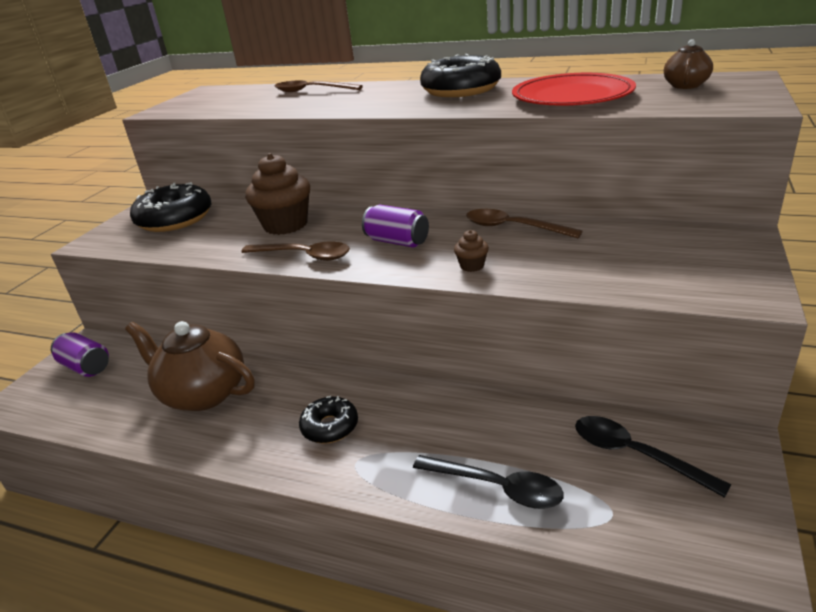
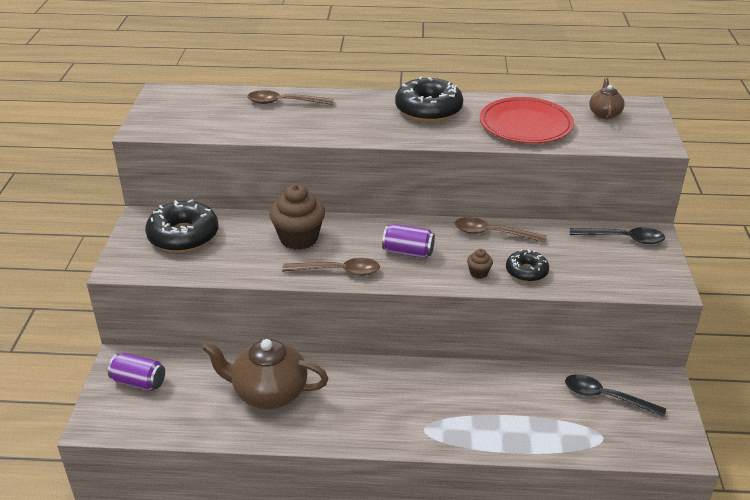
camera: 20 degrees left, 5 degrees up
(330, 427) = (390, 406): black donut -> black donut (526, 271)
(497, 487) = (527, 431): black spoon -> black spoon (623, 238)

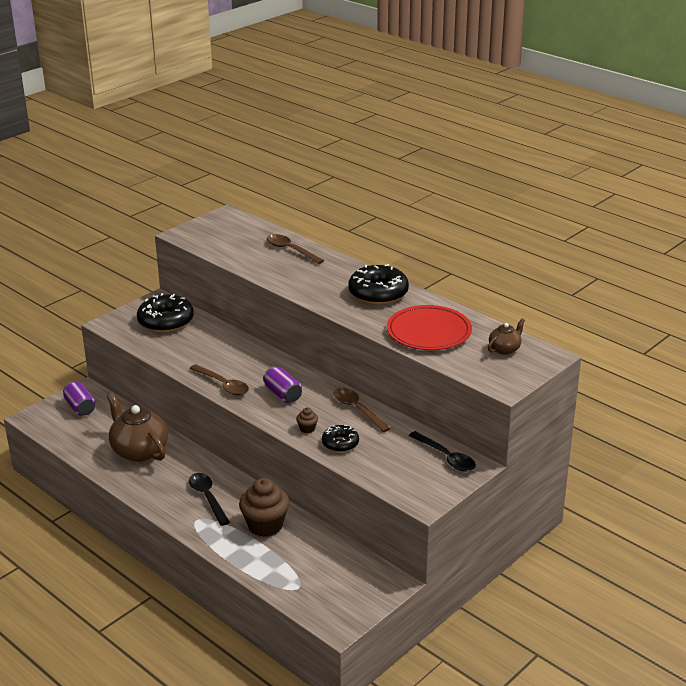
camera: 40 degrees right, 5 degrees down
(299, 238) = (229, 354): brown cupcake -> brown cupcake (265, 525)
(605, 397) = (337, 568): black spoon -> black spoon (207, 497)

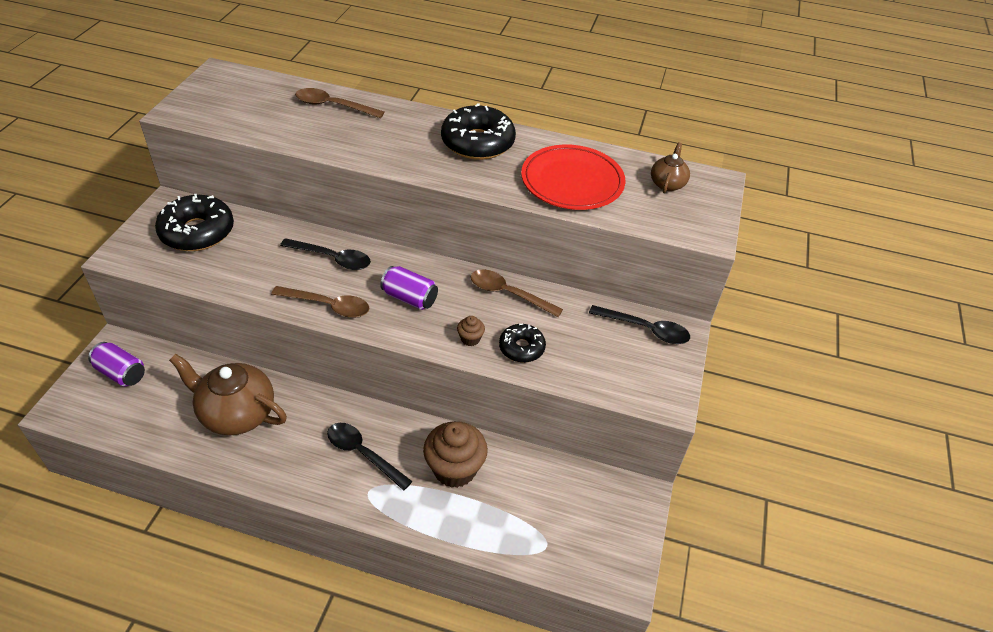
camera: 30 degrees left, 15 degrees up
(246, 358) = (332, 258): none -> black spoon

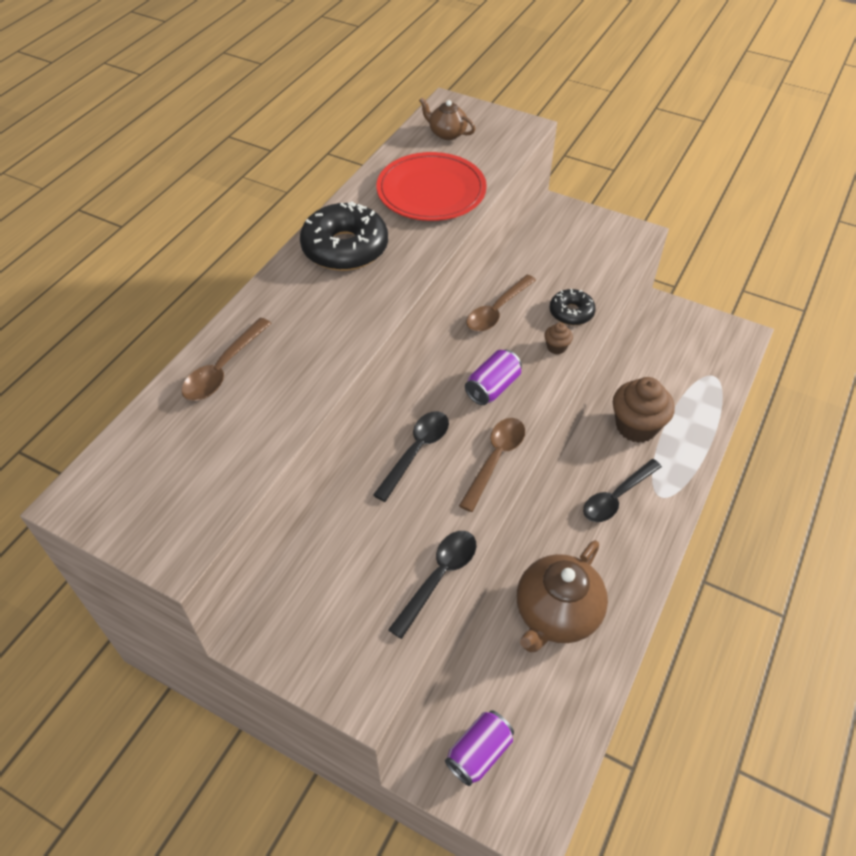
camera: 75 degrees left, 5 degrees up
(197, 232) = (333, 598): black donut -> none
(646, 329) = (555, 229): black spoon -> black spoon (439, 577)

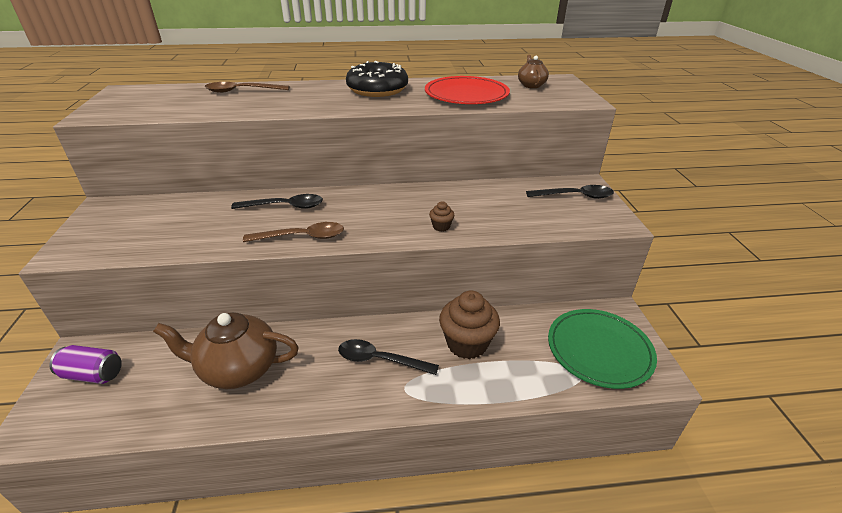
camera: 55 degrees right, 15 degrees down
(439, 577) = (176, 249): black spoon -> black spoon (575, 196)
(492, 387) = (371, 214): purple can -> none
(497, 311) = (447, 193): brown spoon -> none
(571, 312) = (485, 221): black donut -> none
(697, 349) = (599, 350): none -> green plate

